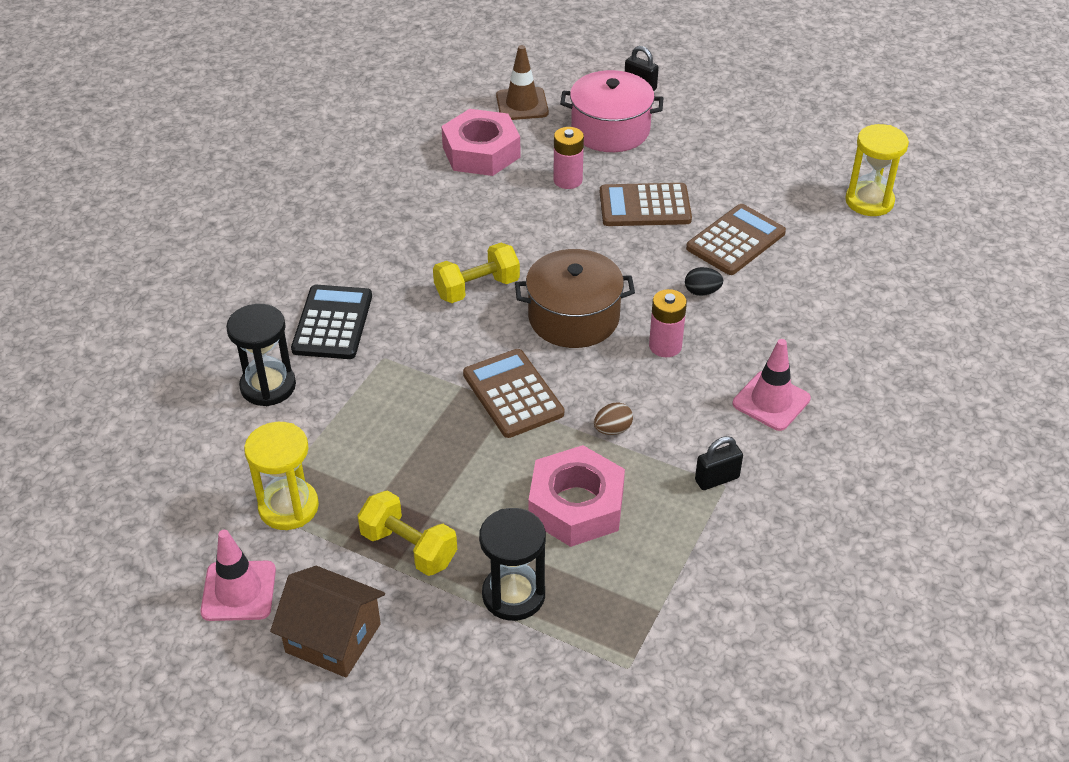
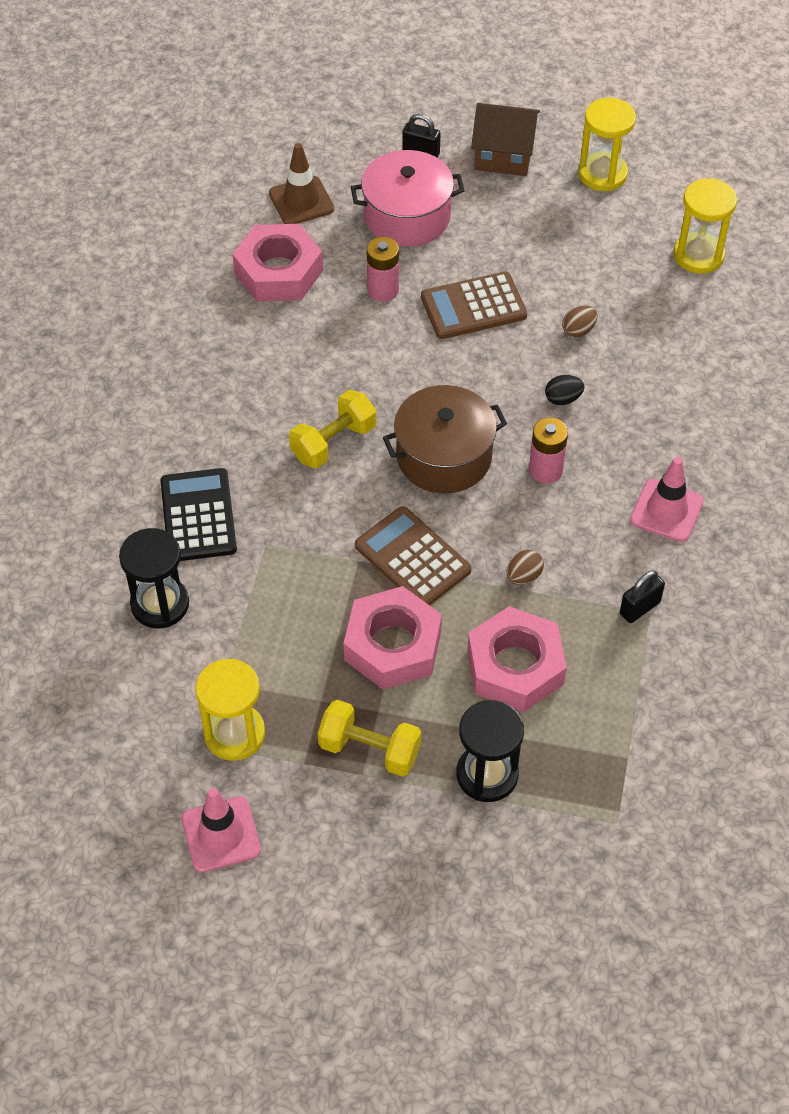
camera: 15 degrees left, 10 degrees up
(333, 638) = (332, 860): brown house -> brown house (504, 155)
(466, 463) = (392, 646): none -> pink nut
(735, 241) = (578, 330): brown calculator -> brown egg
(799, 126) = (602, 174): none -> yellow hourglass

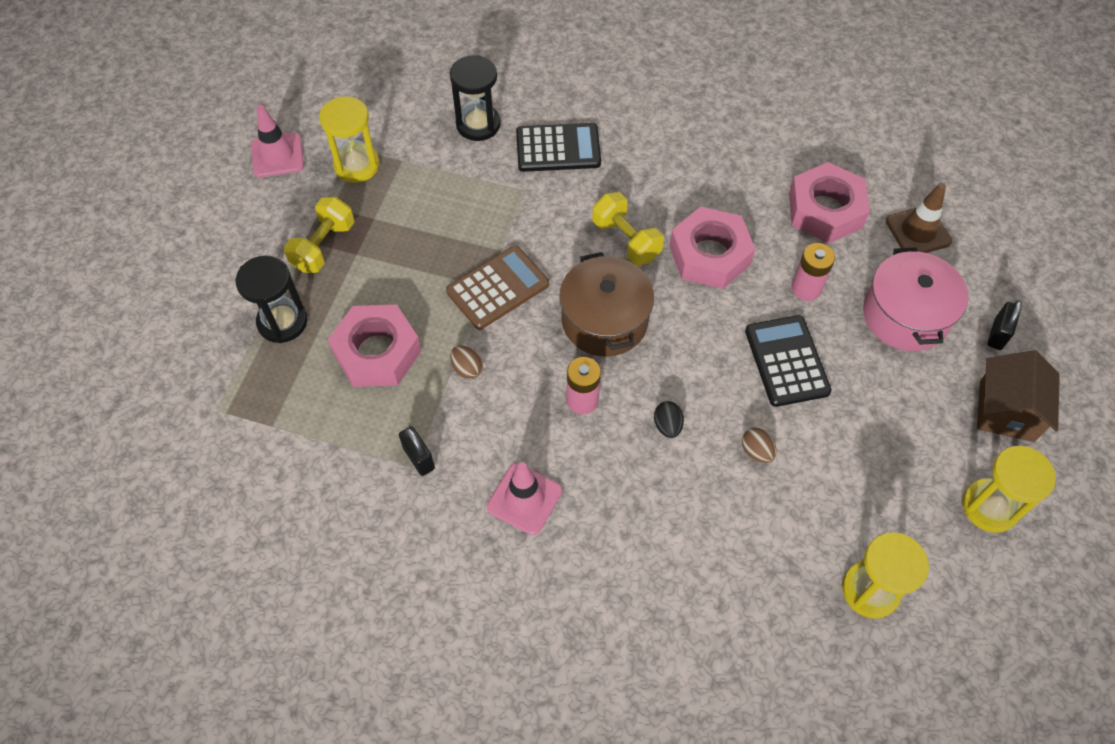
camera: 95 degrees right, 5 degrees up
(392, 646) = (414, 268): pink nut -> pink nut (709, 255)
(473, 307) = (786, 361): brown calculator -> black calculator

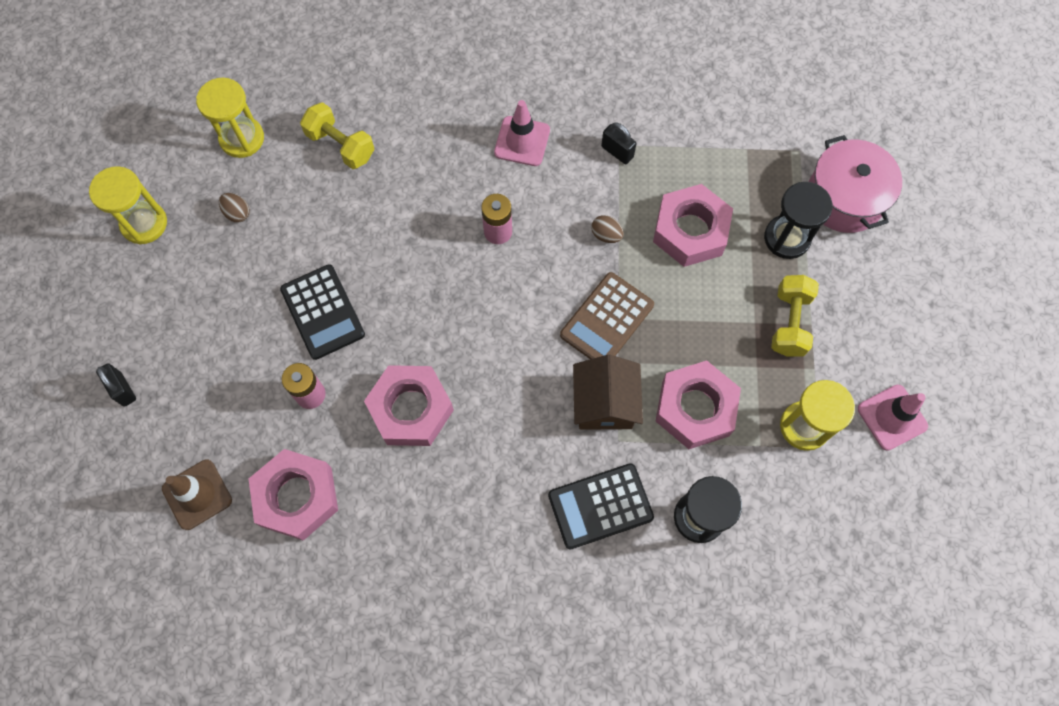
camera: 165 degrees right, 10 degrees up
(446, 199) = (695, 408): none -> pink nut
(604, 320) = (497, 312): brown pot -> none
(626, 240) = (498, 405): yellow dumbbell -> yellow dumbbell (341, 145)
(667, 426) = (420, 227): black egg -> none
(756, 451) = (341, 223): brown egg -> brown egg (237, 213)
(905, 315) = (212, 388): pink pot -> pink pot (844, 198)
(997, 334) = (123, 389): black padlock -> black padlock turned 45 degrees counterclockwise
(1006, 411) = (122, 312): brown house -> brown house (604, 403)

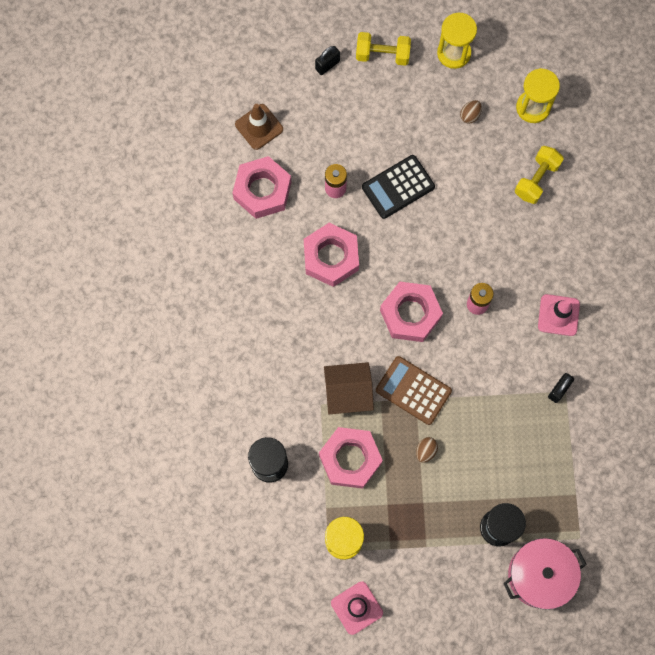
camera: 85 degrees right, 5 degrees up
(600, 506) = (272, 394): black calculator -> none
(606, 235) = (484, 386): brown egg -> brown egg (425, 451)
(690, 231) = (495, 451): pink nut -> pink nut (410, 314)
(789, 322) = (426, 529): yellow dumbbell -> yellow dumbbell (382, 55)

